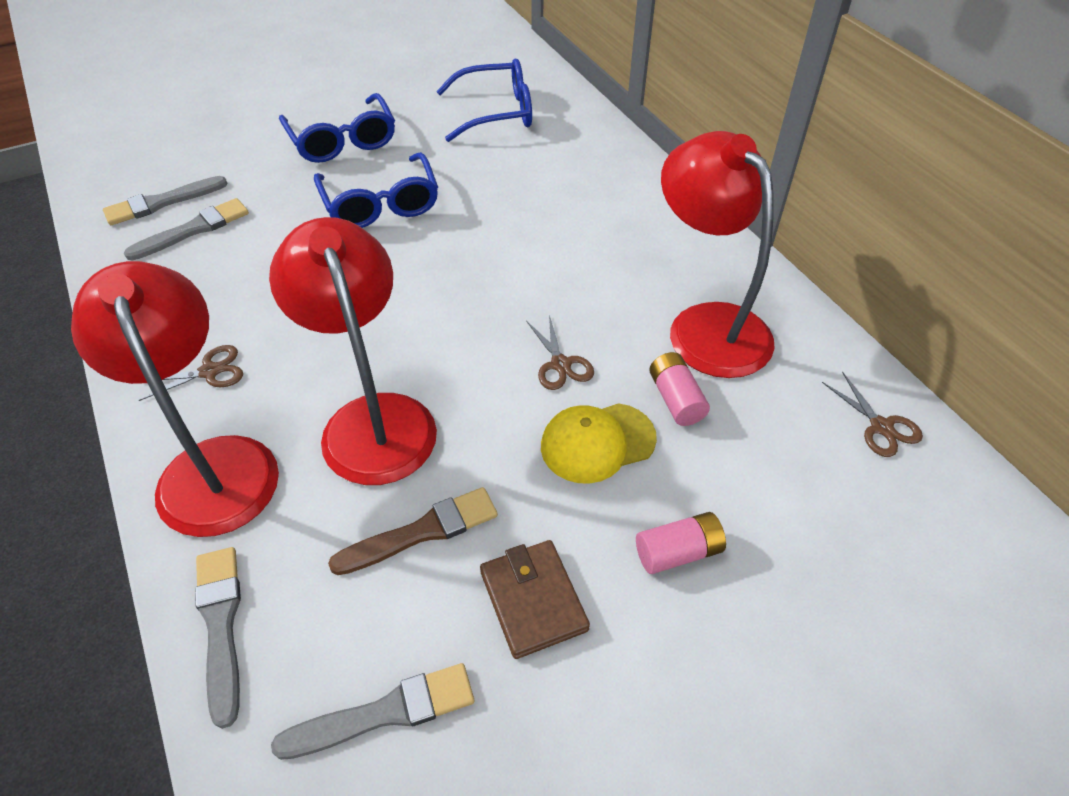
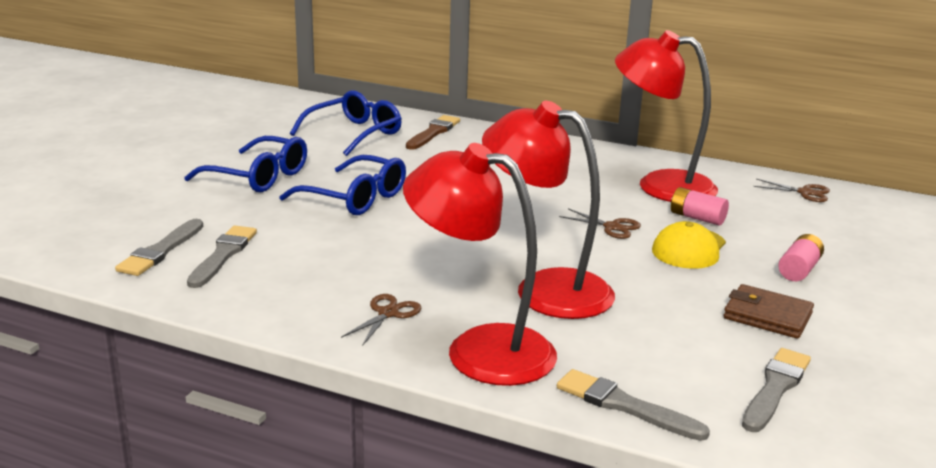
camera: 40 degrees left, 25 degrees down
(422, 532) = (664, 319): brown brush -> brown brush (433, 132)

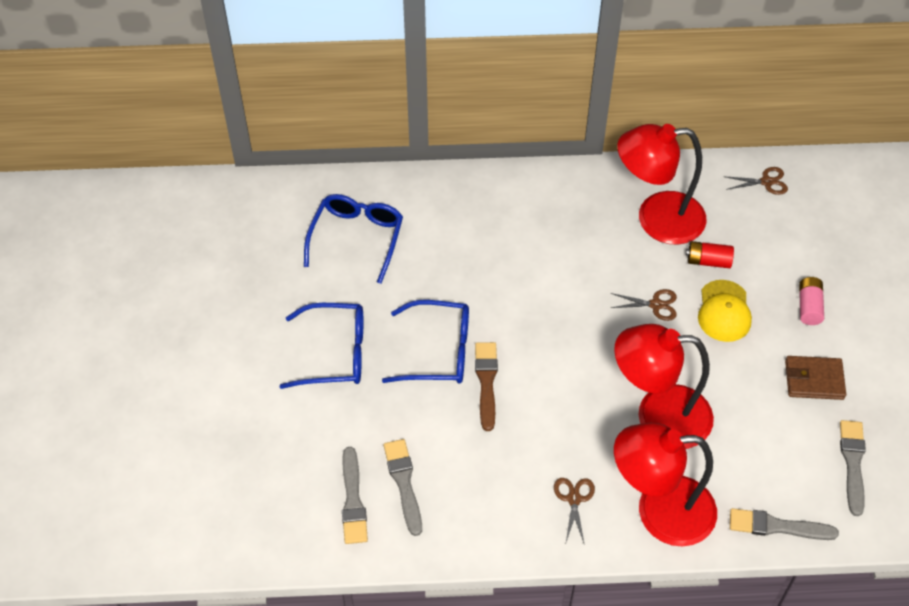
camera: 25 degrees left, 30 degrees up
(433, 132) = (423, 205): brown brush -> brown brush (486, 382)
(697, 218) = (708, 261): pink battery -> red battery

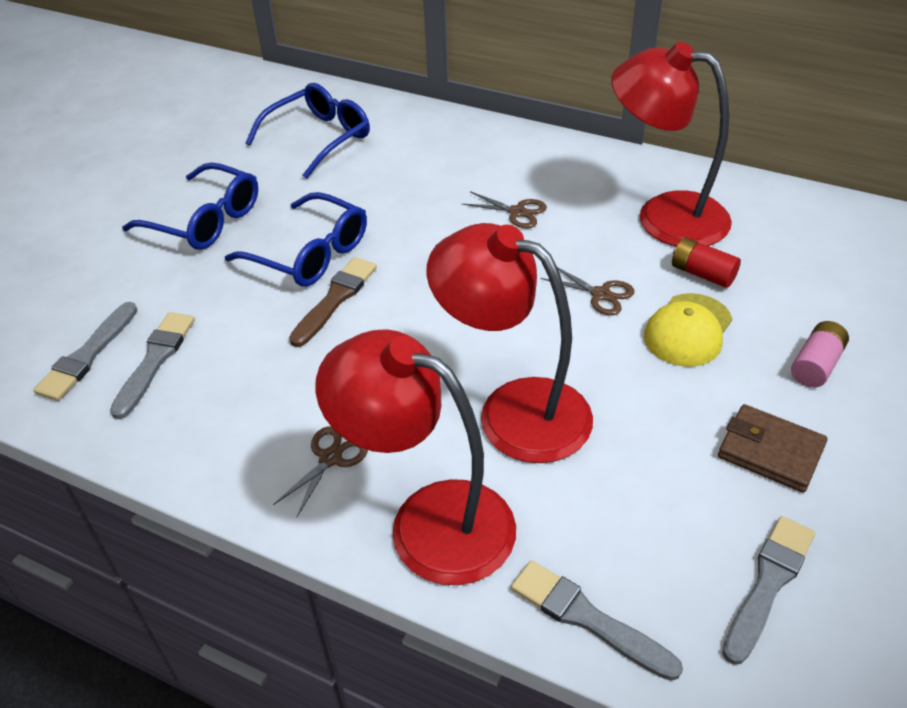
camera: 30 degrees right, 10 degrees down
(766, 182) = (835, 222): brown scissors -> brown scissors (517, 212)

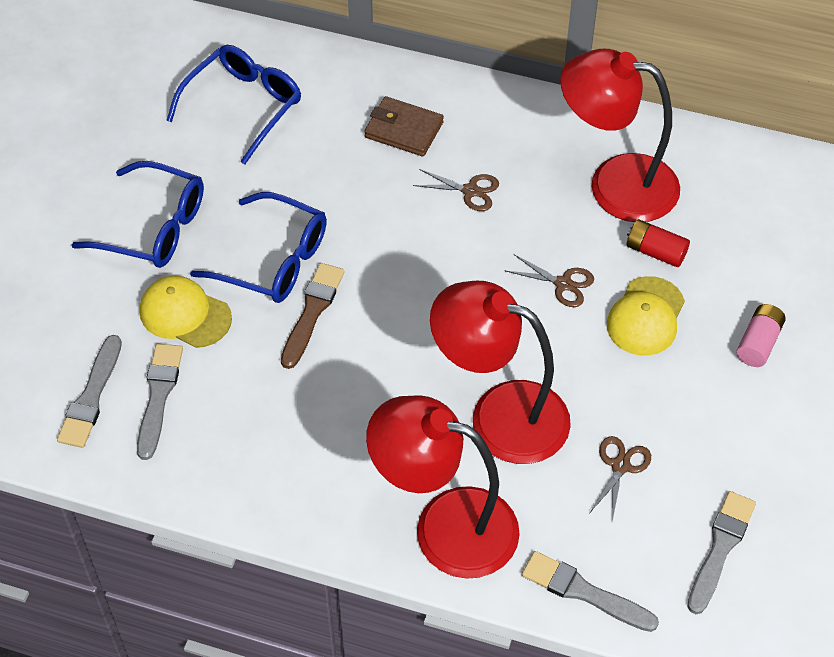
camera: 10 degrees left, 10 degrees up
(208, 291) = (185, 314): none -> yellow cap
(330, 458) = (349, 478): brown scissors -> brown scissors (620, 466)
(770, 452) = (720, 432): brown wallet -> brown wallet (403, 130)

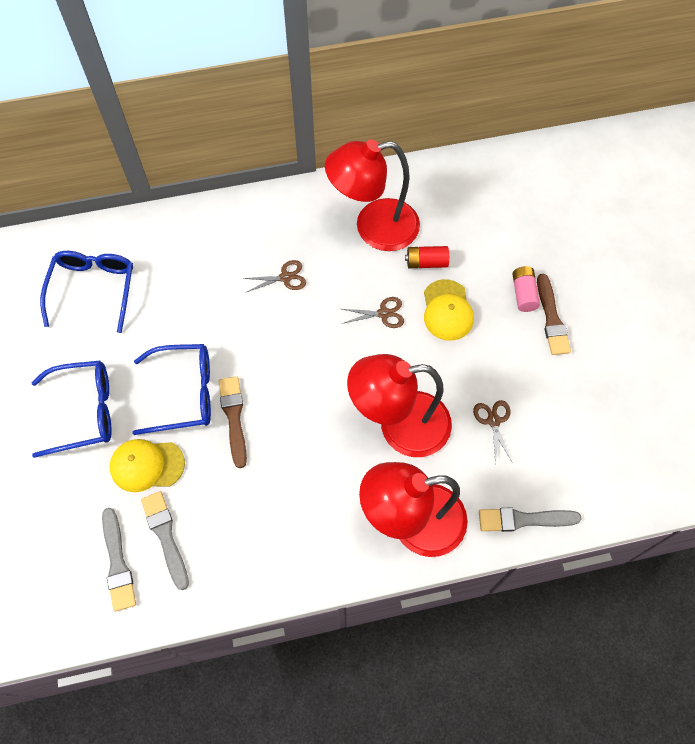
camera: 30 degrees left, 10 degrees up
(403, 130) = (215, 255): brown wallet -> none
(720, 548) = (584, 443): grey brush -> none
(776, 388) = (551, 318): none -> brown brush

